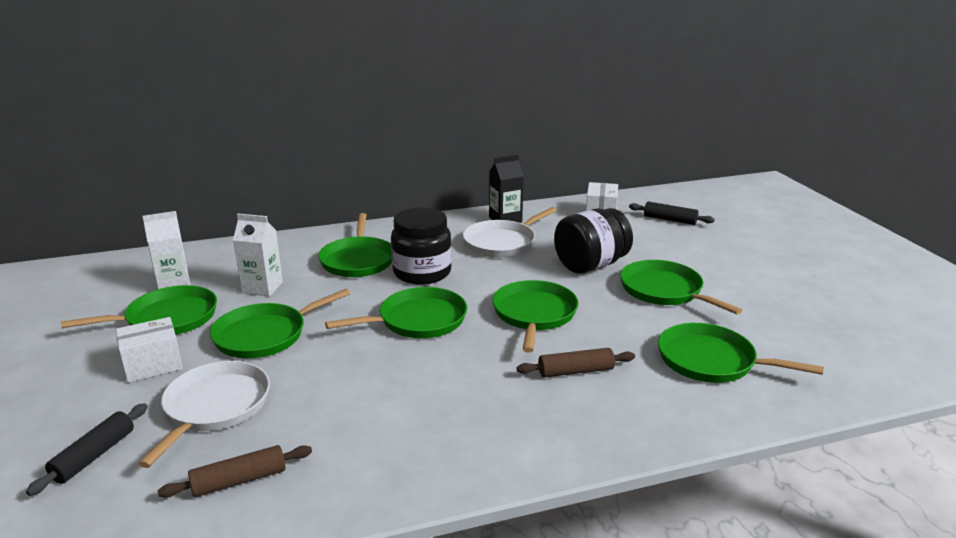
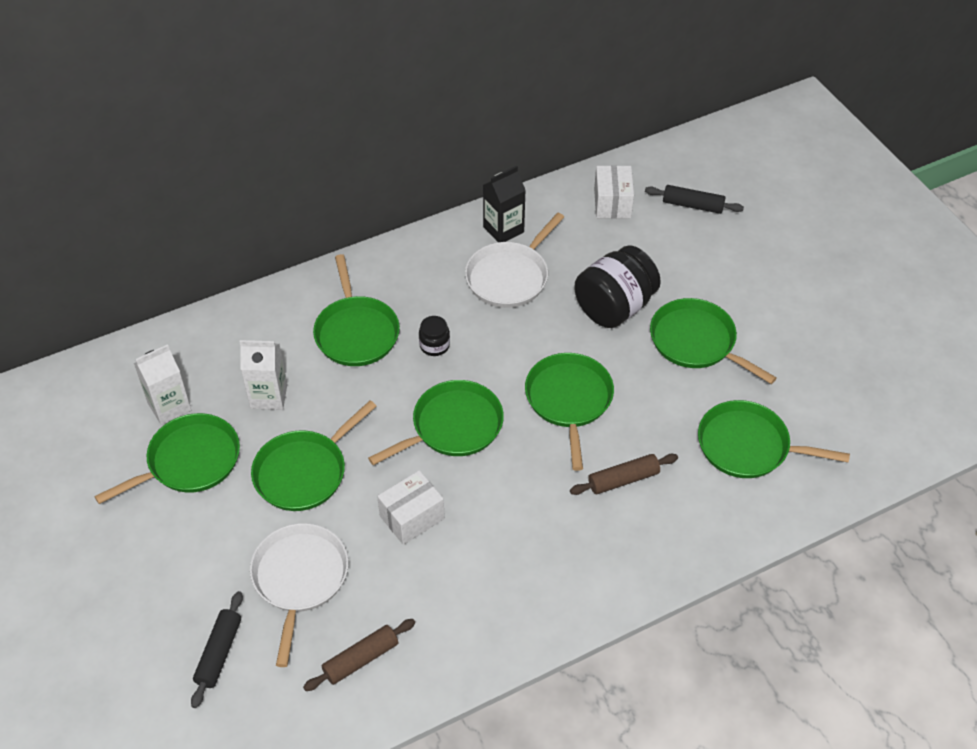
camera: 10 degrees left, 25 degrees up
(153, 365) = (211, 532): white box -> white box (412, 517)
(422, 273) = (434, 345): black jar -> black jar, size x0.47

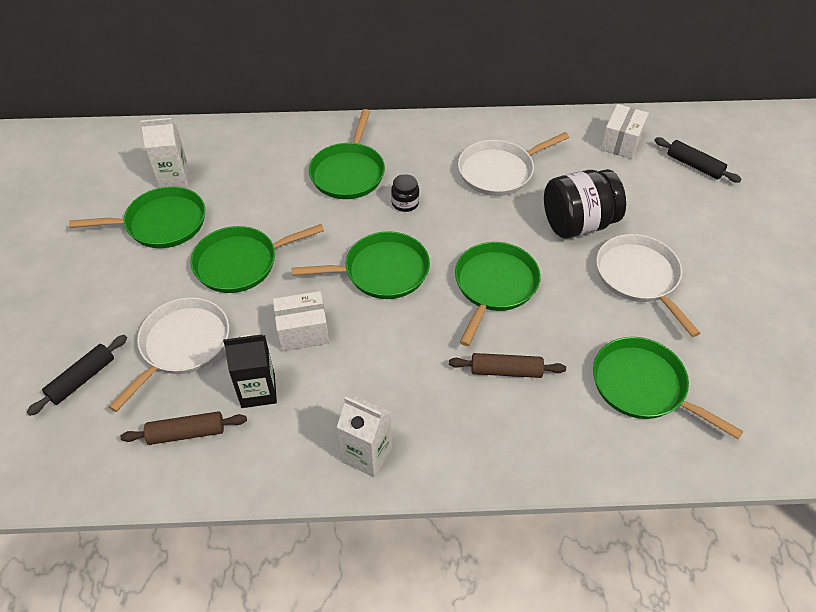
camera: 25 degrees right, 0 degrees up
(269, 396) = (251, 196): white carton -> white carton (367, 455)
(503, 229) = (515, 134): black carton -> black carton (258, 391)
(696, 342) = (639, 277): green pan -> white pan

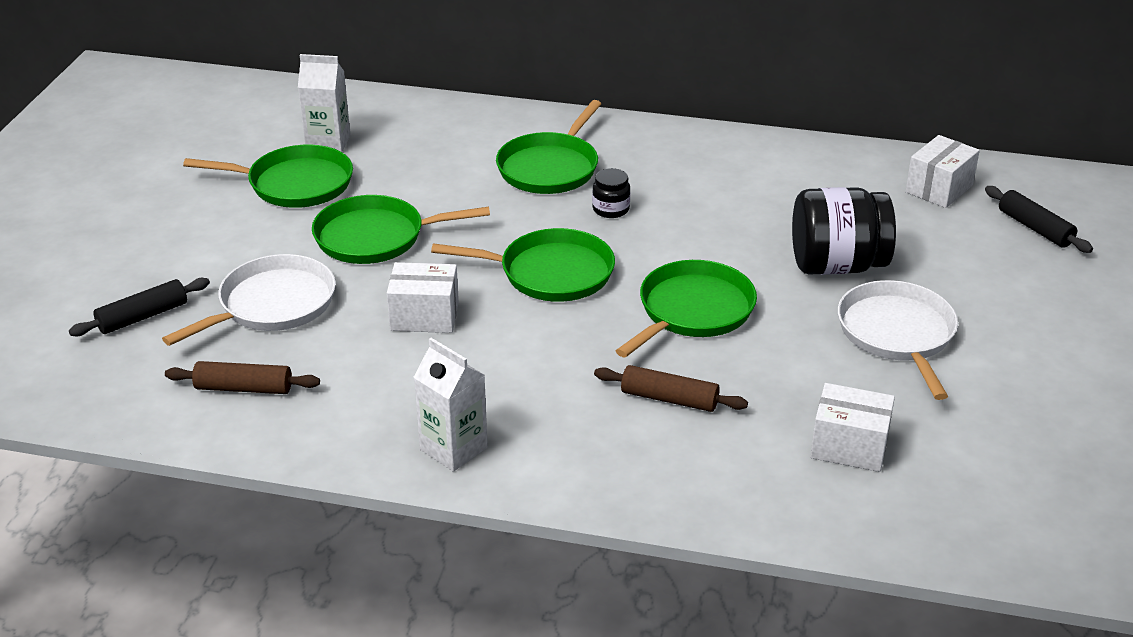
camera: 15 degrees right, 15 degrees down
(258, 391) = (345, 364): black carton -> none
(499, 171) = (752, 195): white pan -> none
(643, 386) = (849, 446): green pan -> white box

